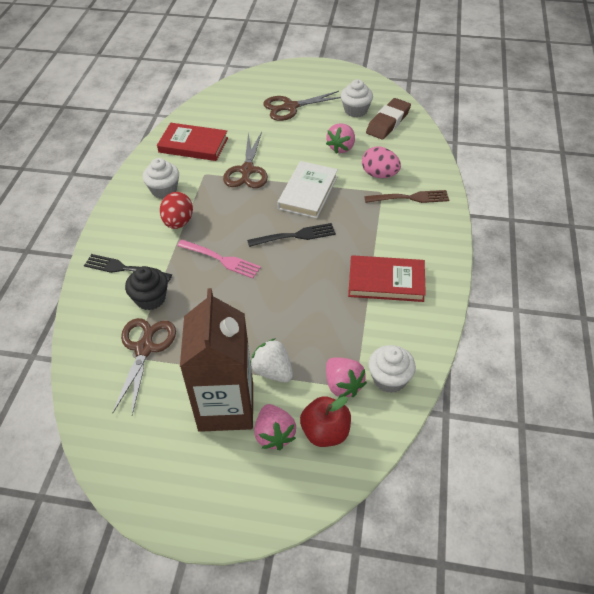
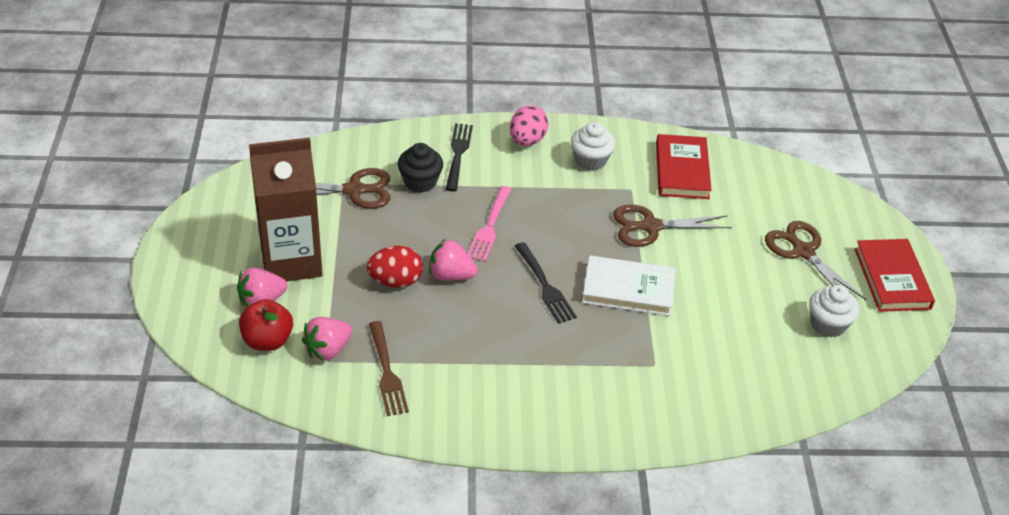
camera: 75 degrees right, 5 degrees down
(178, 222) = (539, 182): red egg -> red egg (395, 281)
(273, 371) = (339, 290): white strawberry -> none
(341, 147) = (733, 315): pink strawberry -> pink strawberry (451, 275)
(379, 174) = (690, 360): pink egg -> pink egg (527, 140)
(386, 281) = (488, 379): red book -> red book (892, 279)
(388, 122) = (815, 364): brown eraser -> none
(389, 379) = (341, 390): white cupcake -> none
(409, 198) = (651, 396): brown fork -> brown fork (386, 371)

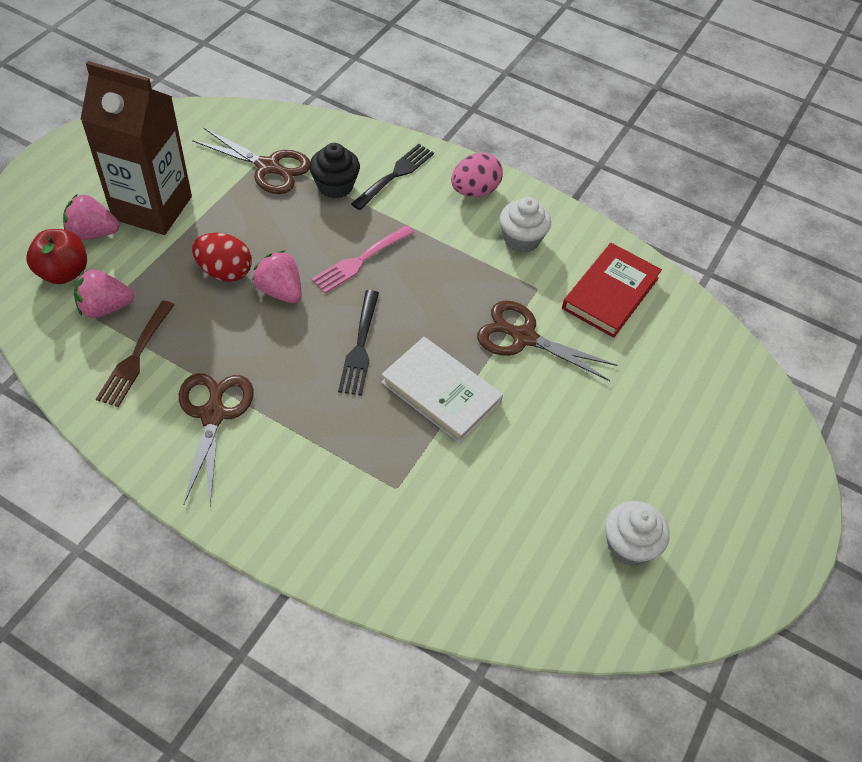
camera: 30 degrees right, 10 degrees up
(803, 251) = (671, 446): brown scissors -> brown scissors (213, 414)
(892, 279) = (753, 532): red book -> none

